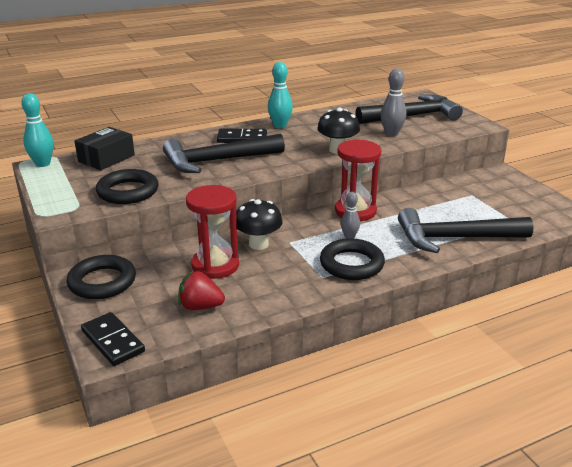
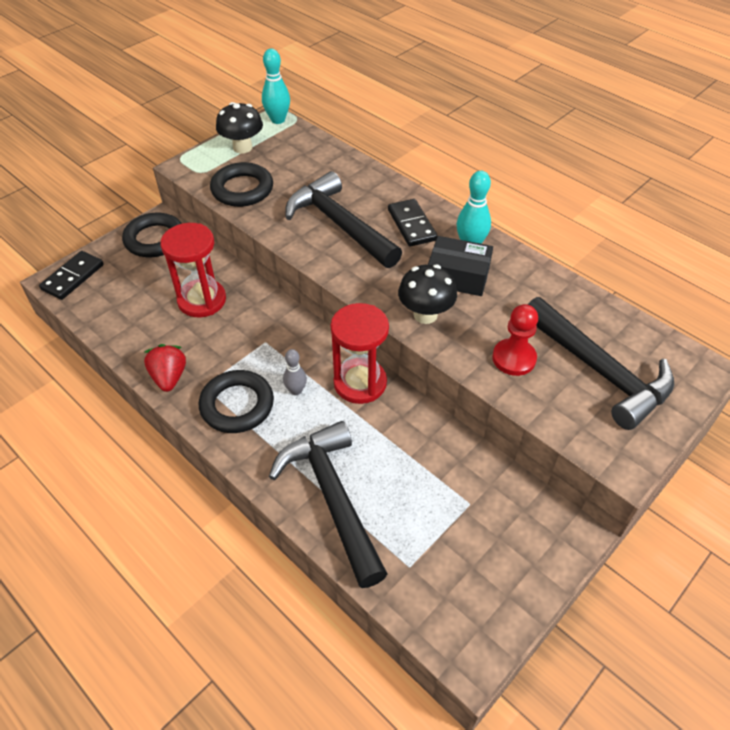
camera: 70 degrees right, 20 degrees up
(106, 158) = (308, 151): black box -> black box (458, 276)
(200, 306) = (131, 312): red strawberry -> red strawberry (169, 377)
(258, 244) = (252, 319): black mushroom -> black mushroom (242, 147)
(391, 134) = (514, 358): grey bowling pin -> red pawn

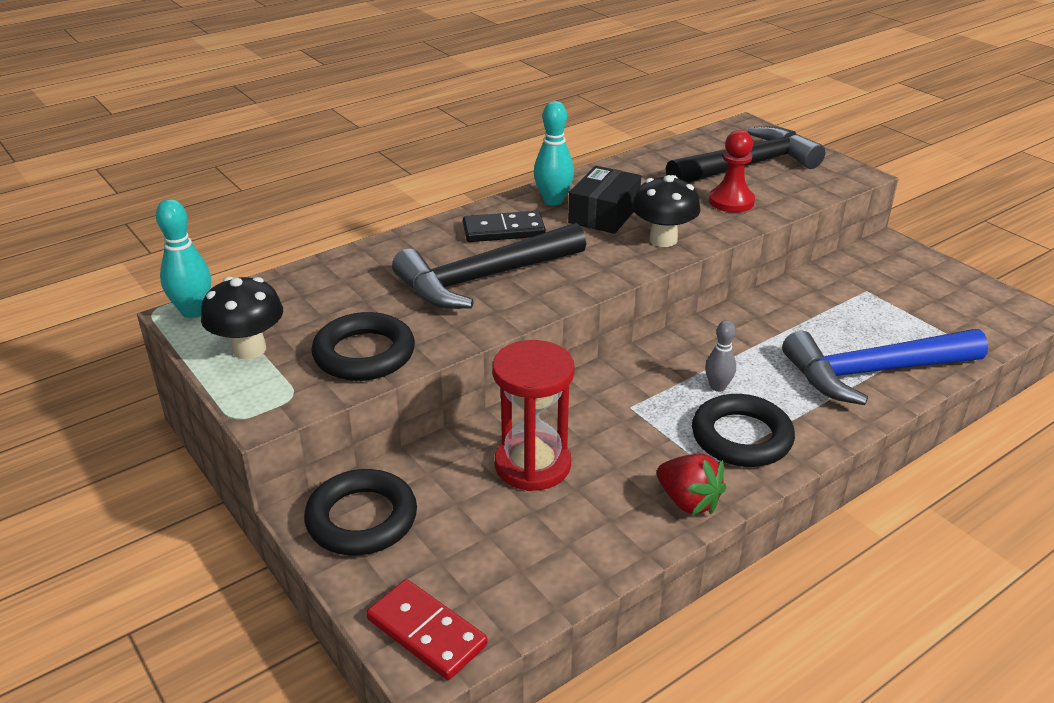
camera: 80 degrees left, 15 degrees down
(73, 277) = (426, 632): black domino -> red domino
(169, 377) = (688, 501): red strawberry -> red strawberry turned 135 degrees counterclockwise
(332, 497) = (873, 372): black hammer -> blue hammer
(360, 383) = (707, 338): red hourglass -> none

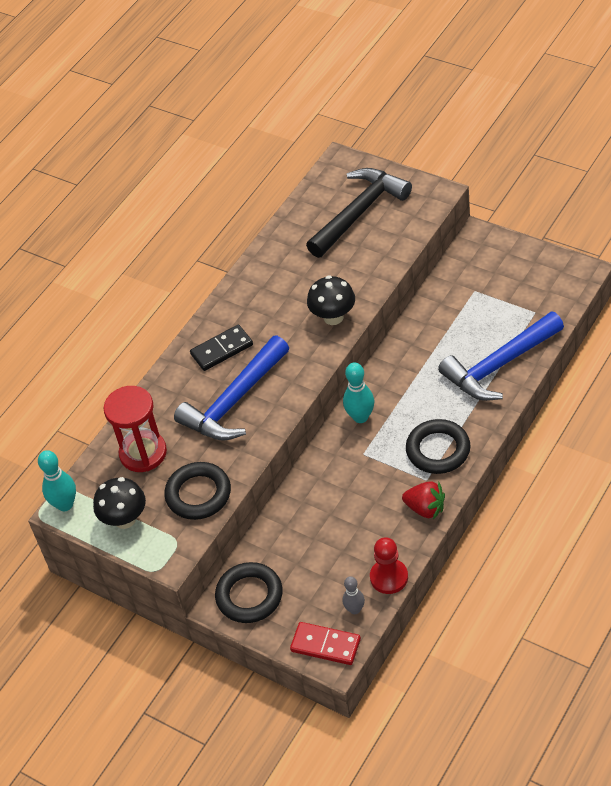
camera: 15 degrees left, 15 degrees up
(483, 279) = (234, 401): black hammer -> blue hammer
(532, 465) = (326, 520): red hourglass -> red hourglass (143, 453)
(553, 201) = (239, 305): turquoise bowling pin -> turquoise bowling pin (360, 417)
(604, 214) = (282, 306): black box -> none
(718, 387) = (409, 416): grey bowling pin -> grey bowling pin (355, 609)
(731, 201) = (363, 258): red pawn -> red pawn (389, 577)

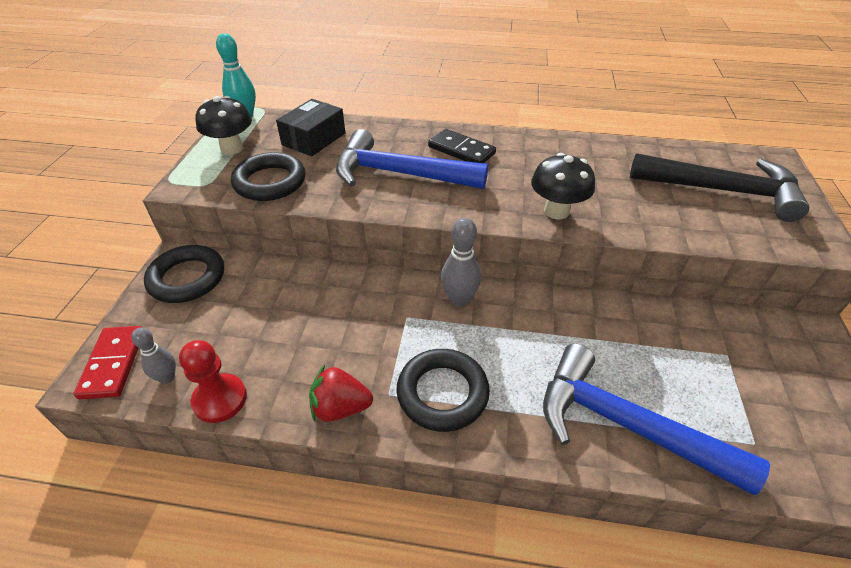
camera: 60 degrees right, 5 degrees down
(143, 453) = (314, 139): red hourglass -> black box
(360, 417) = (459, 299): turquoise bowling pin -> grey bowling pin
(425, 508) = (340, 408): red strawberry -> red strawberry turned 90 degrees clockwise

